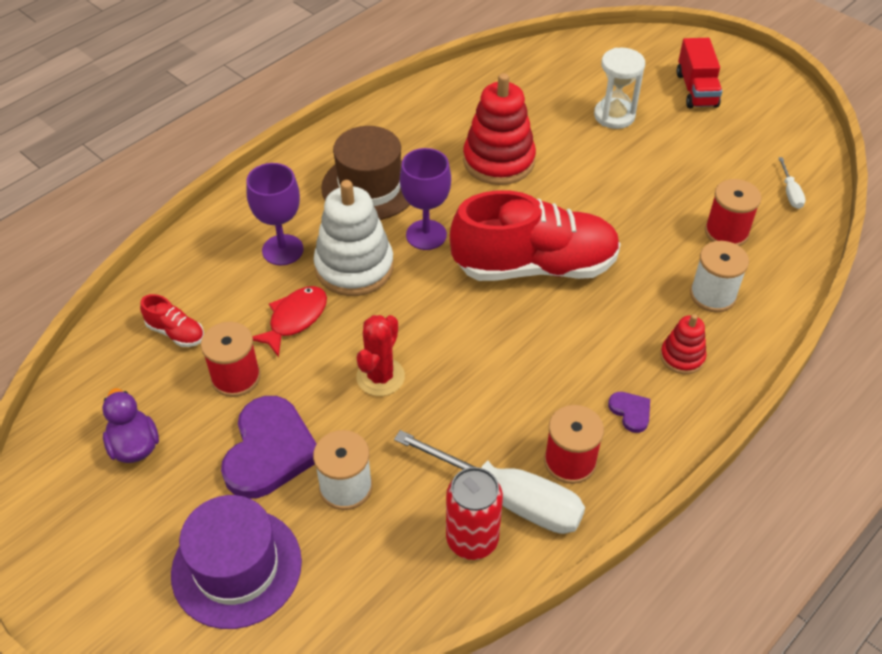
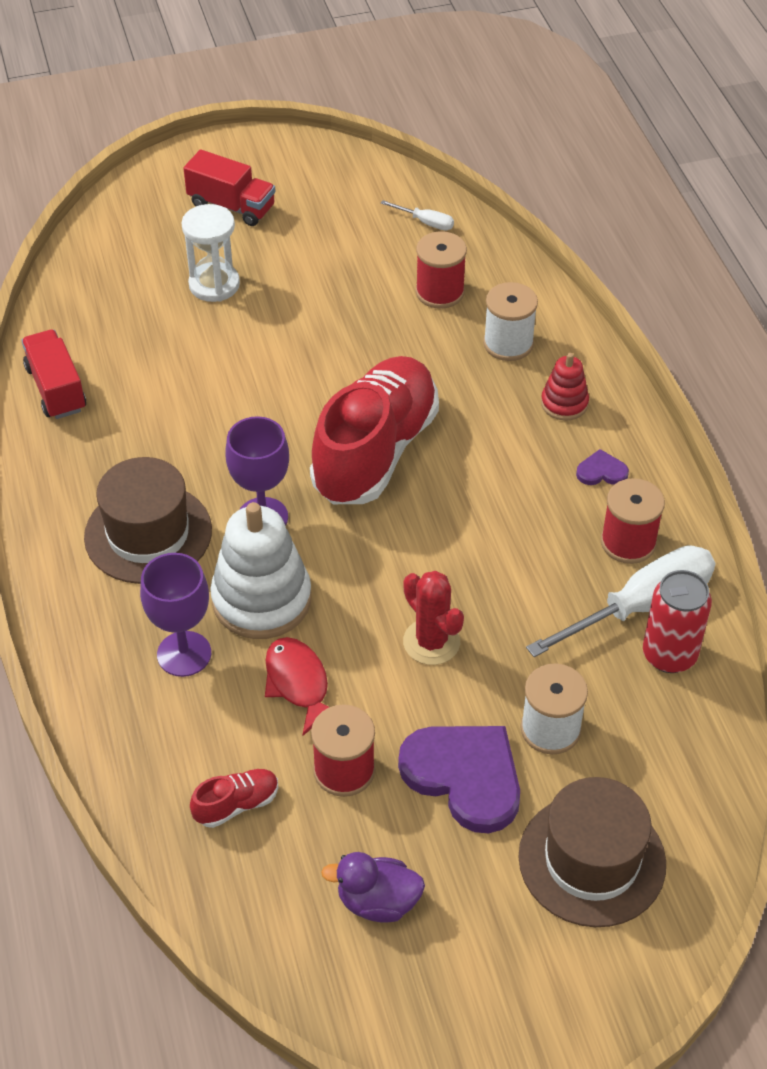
camera: 60 degrees left, 0 degrees up
(236, 567) = (592, 860): purple hat -> brown hat
(456, 90) = (56, 389): none -> red truck
(498, 161) = (202, 407): red stacking toy -> none

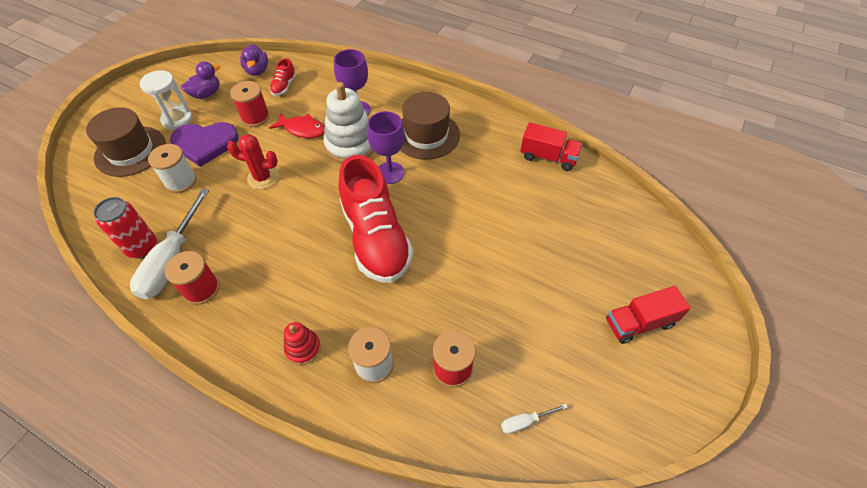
camera: 135 degrees right, 5 degrees up
(214, 285) = (569, 263): white hourglass -> white hourglass (177, 119)
(242, 889) = (257, 70): none -> purple duck
(601, 471) = (246, 320): purple heart -> none

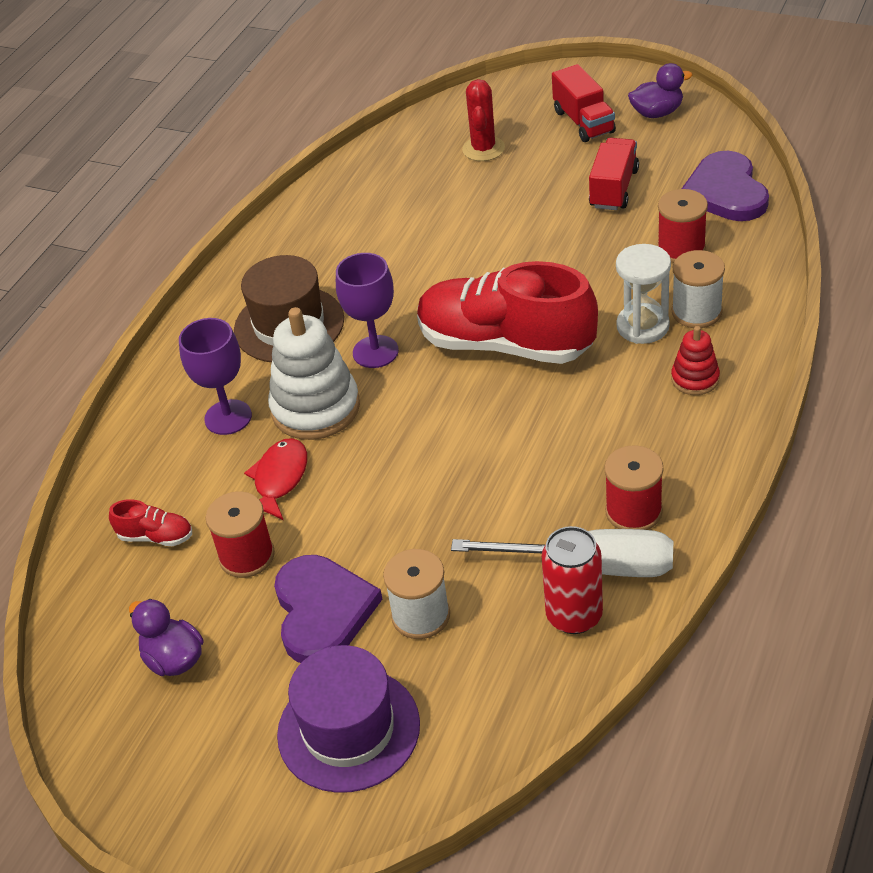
camera: 90 degrees left, 10 degrees down
(130, 151) = (348, 729): brown hat -> purple hat
(177, 119) = (254, 682): white hourglass -> white hourglass (642, 326)
(257, 70) = (101, 594): purple duck -> purple duck (657, 113)
(262, 178) = (401, 502): red cactus -> red cactus (483, 149)
(376, 238) = (505, 344): red shoe -> red shoe turned 135 degrees counterclockwise
(525, 422) = (725, 192): white screwdriver -> purple heart
(548, 157) = (331, 200): red truck -> red truck (614, 189)

